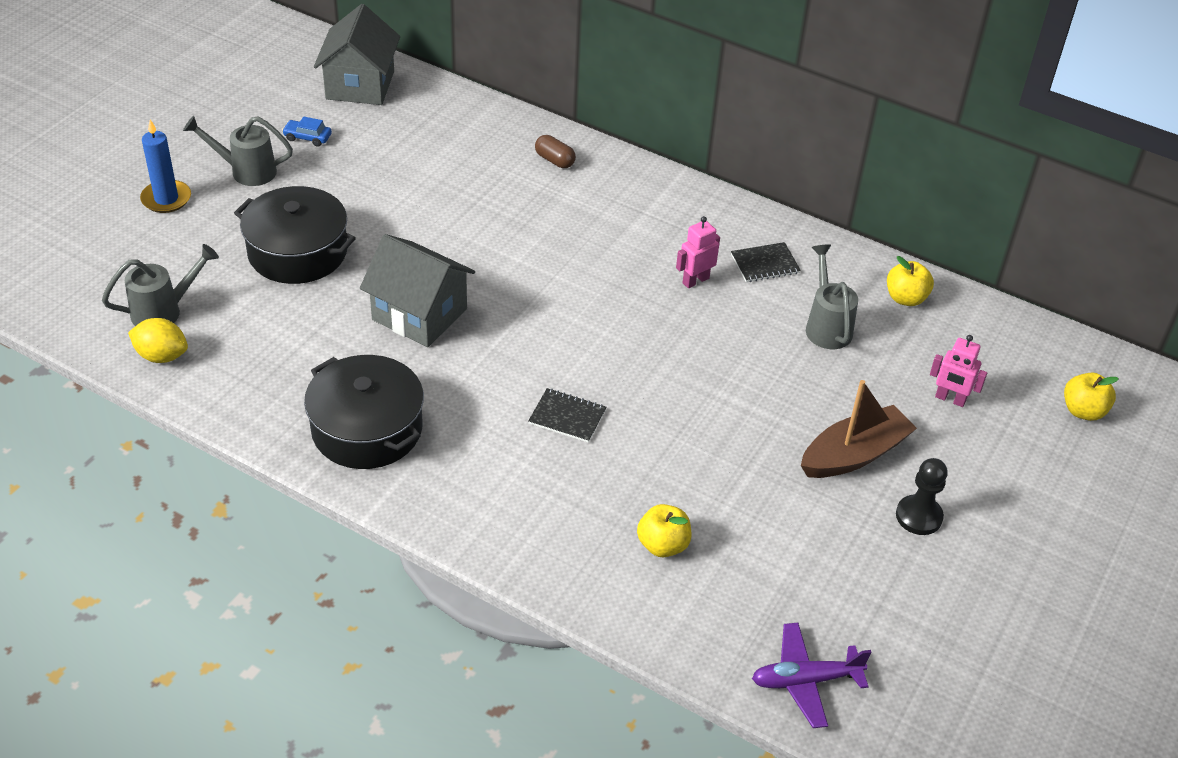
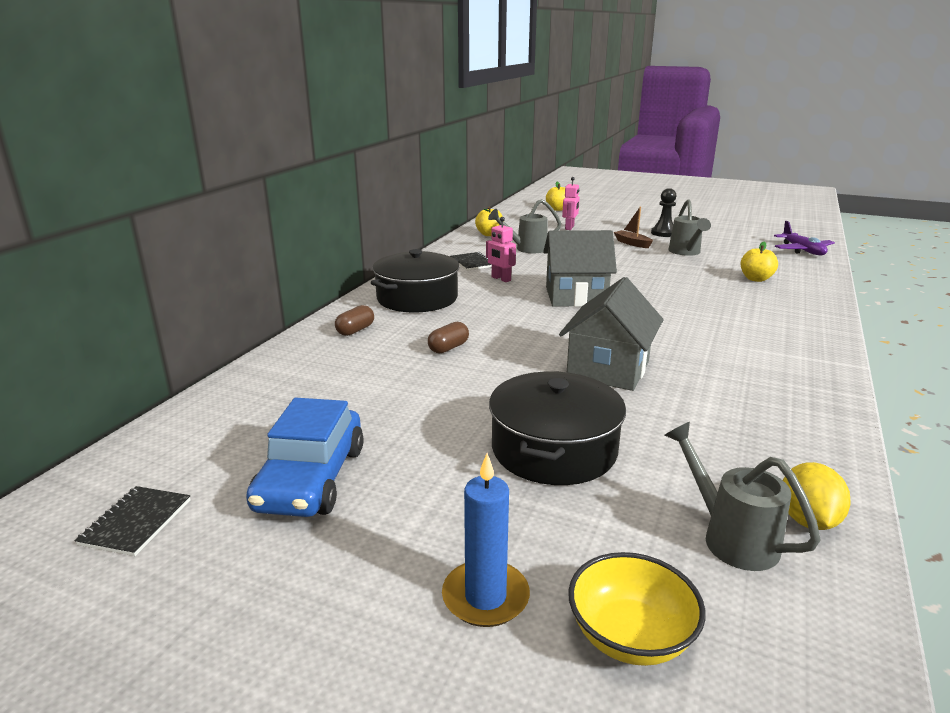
camera: 95 degrees left, 20 degrees down
(113, 245) = (630, 636): none -> yellow bowl
(246, 171) = (397, 521): grey watering can -> grey watering can (686, 252)
(307, 137) = (311, 479): blue car -> blue car, size x2.29
(360, 85) = (186, 453): grey house -> grey house (575, 296)
(367, 429) = (772, 377): black pot -> black pot (417, 298)
(497, 216) = (448, 348): none -> brown capsule
(567, 417) = (676, 308): black notebook -> black notebook (136, 522)
(854, 455) = (632, 243): brown boat -> brown boat, size x0.57

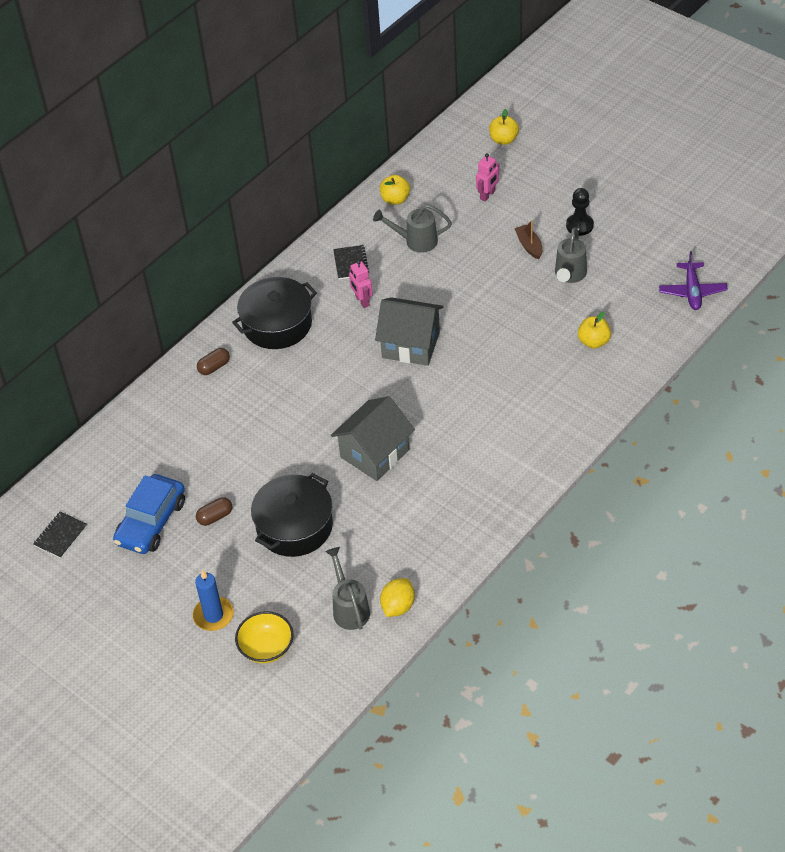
camera: 20 degrees right, 25 degrees up
(448, 348) = (274, 405): brown capsule -> brown capsule (215, 517)

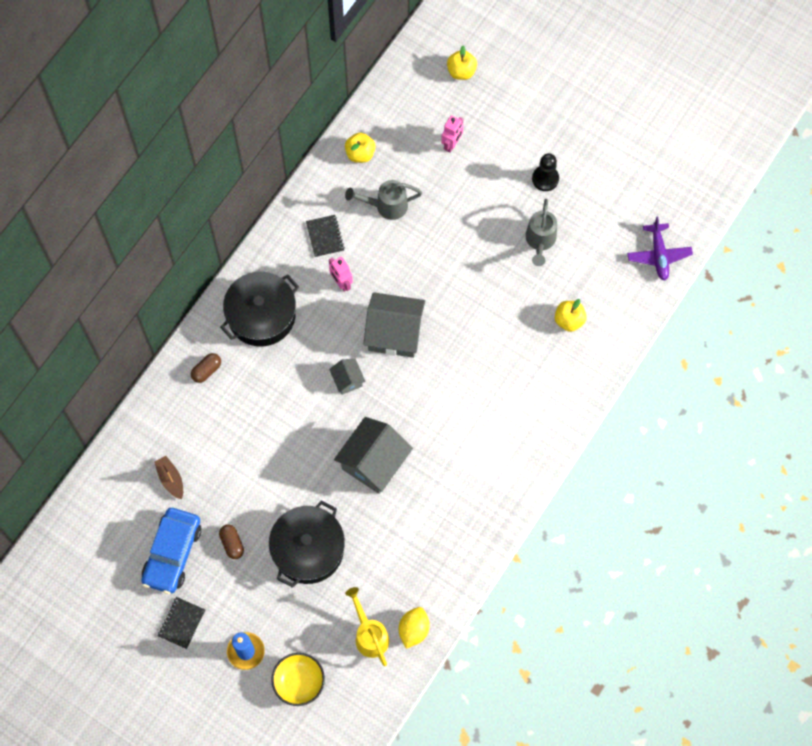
camera: 10 degrees left, 20 degrees up
(60, 536) = (88, 574): black notebook -> black notebook (181, 623)
(215, 517) = (232, 543): brown capsule -> brown capsule turned 75 degrees counterclockwise
(349, 608) = (369, 635): grey watering can -> yellow watering can
(357, 382) = (347, 380): none -> grey house
(529, 246) = (498, 206): brown boat -> brown boat (171, 479)

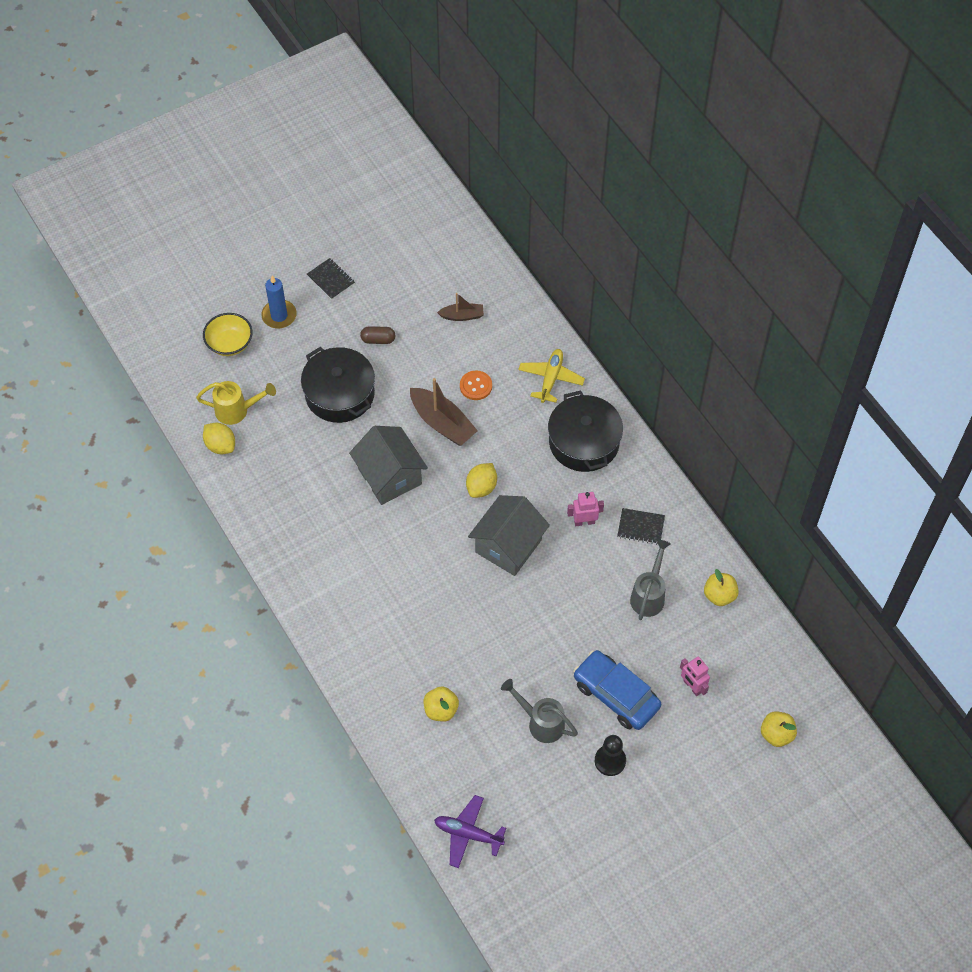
camera: 115 degrees right, 10 degrees down
(172, 553) = (394, 294): blue car -> blue car (616, 695)
(206, 370) = (551, 379): brown capsule -> yellow plane
(244, 432) = (476, 386): none -> orange button
(297, 443) = (442, 423): none -> brown boat
(347, 380) = (481, 487): grey house -> yellow lemon

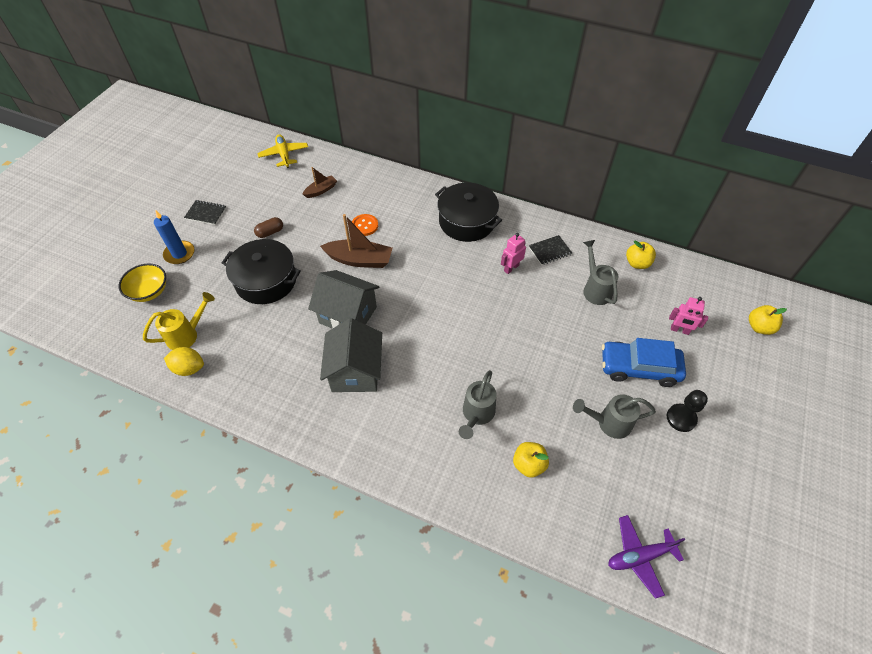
camera: 35 degrees left, 5 degrees down
(432, 641) = (476, 414): none -> grey watering can
(481, 487) = (422, 285): yellow lemon -> none
(508, 546) = (474, 312): grey house -> grey house (355, 371)
(551, 379) = (412, 197): yellow plane -> yellow plane (284, 155)

